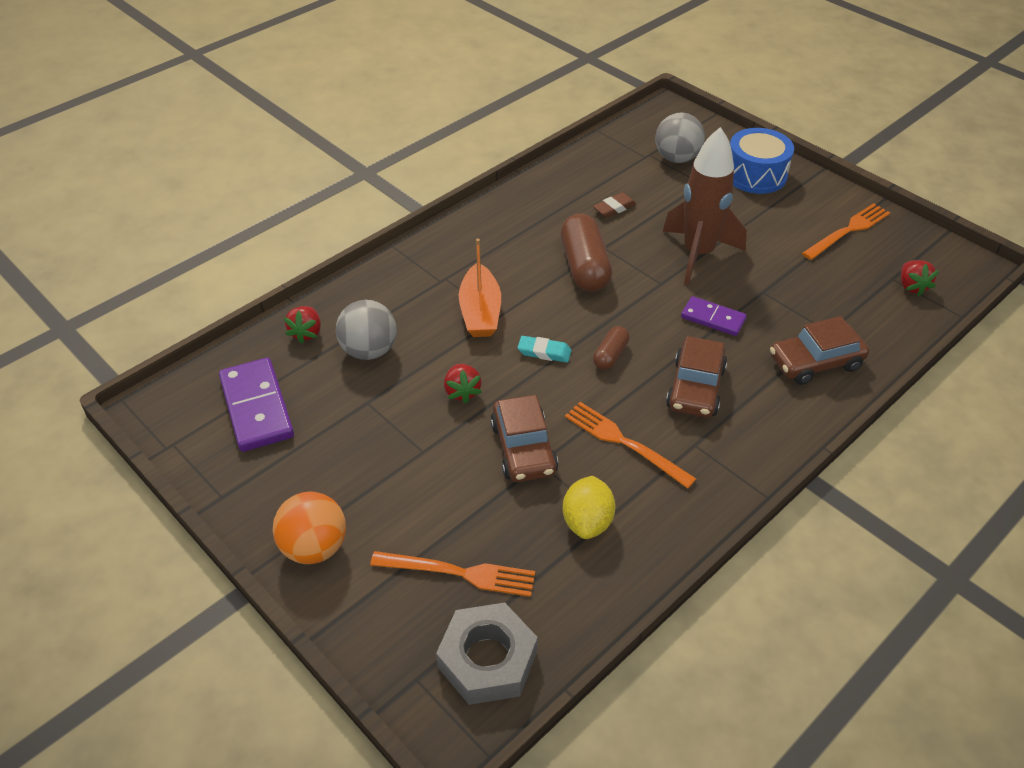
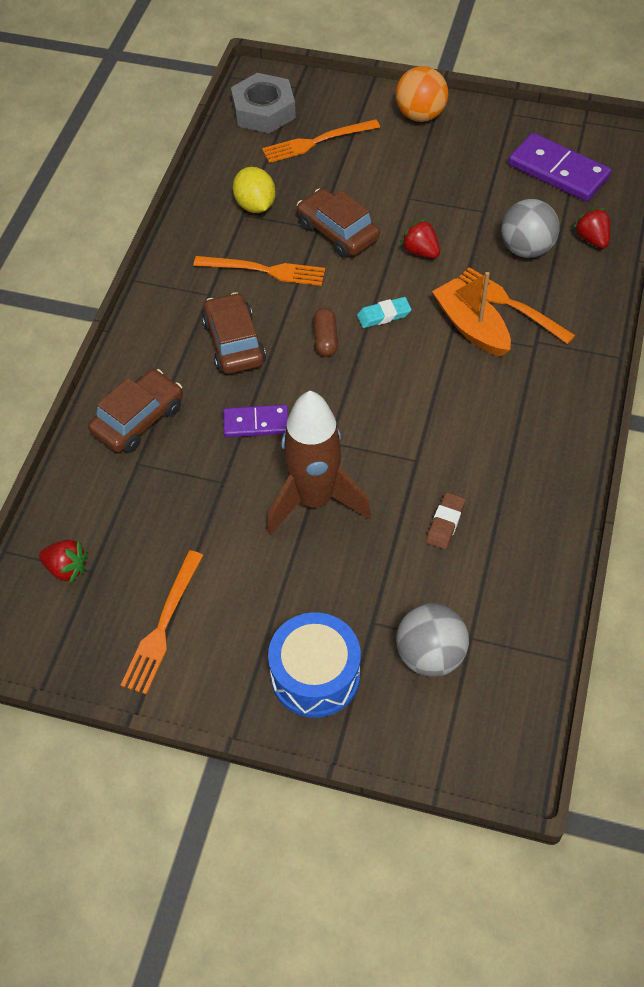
camera: 150 degrees right, 10 degrees up
(431, 314) = (510, 304): none -> orange fork
(584, 267) = (417, 424): brown capsule -> none
(912, 286) = (66, 568): red strawberry -> red strawberry turned 150 degrees clockwise

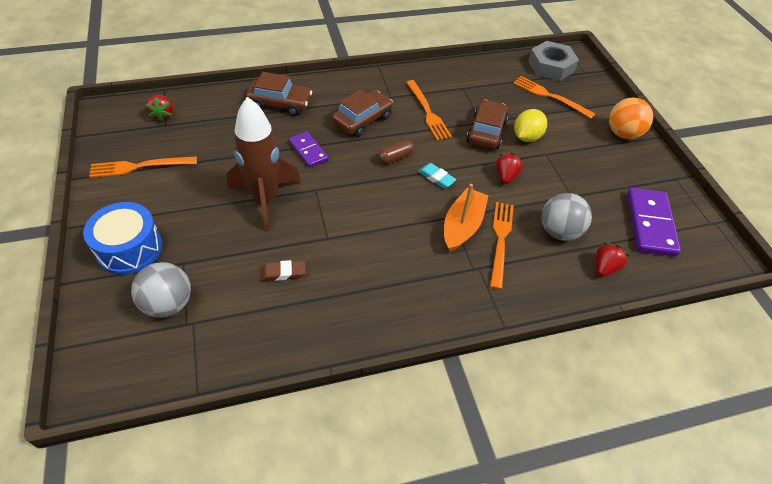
camera: 55 degrees right, 5 degrees down
(255, 205) = (474, 90): yellow lemon -> yellow lemon (526, 137)

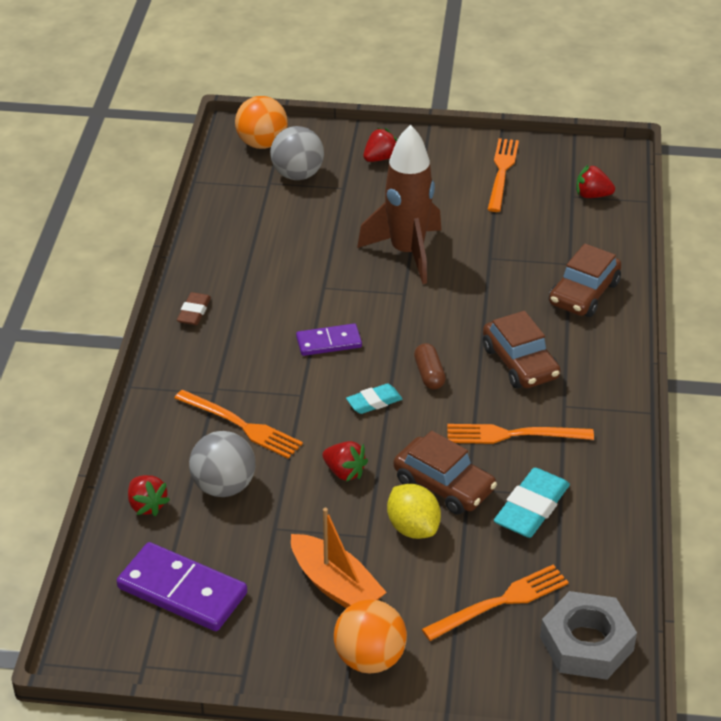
camera: 115 degrees right, 10 degrees down
(115, 353) = (262, 144): none -> orange ball
(129, 248) = (380, 158): blue drum -> red strawberry
(283, 273) = (293, 248): brown eraser -> brown eraser (194, 312)
(308, 151) = (475, 300): purple domino -> purple domino (329, 342)
(462, 226) = (282, 399): orange boat -> orange boat (335, 585)
(479, 96) = (531, 508): none -> turquoise eraser

